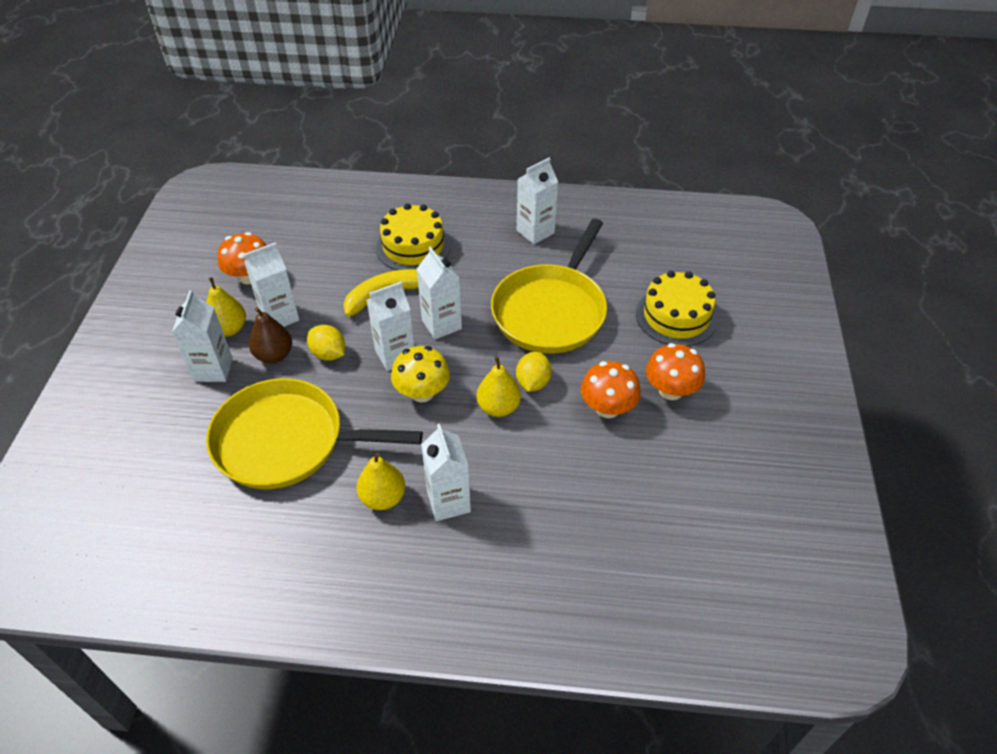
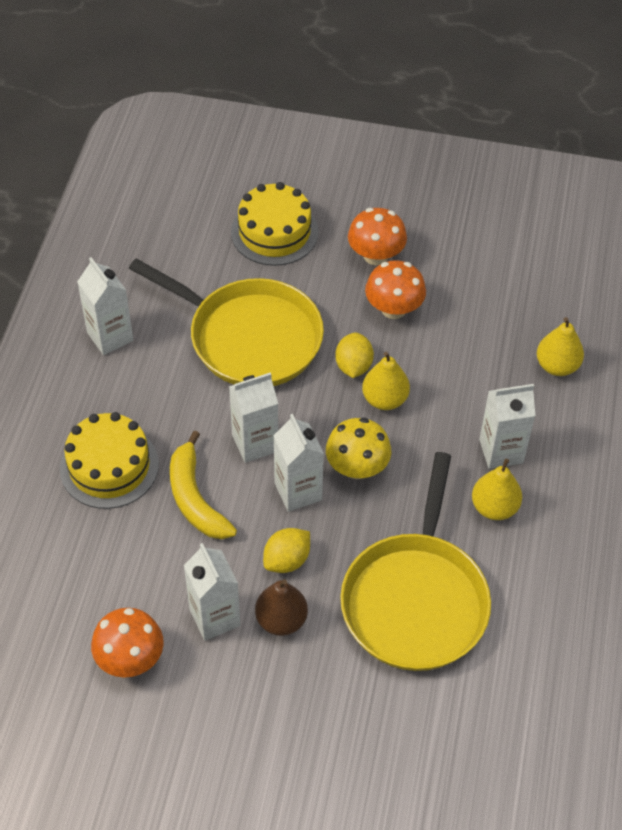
camera: 85 degrees left, 5 degrees up
(213, 369) = (297, 688): white carton -> none
(229, 329) = (228, 676): yellow pear -> yellow pear (557, 366)
(533, 382) = (353, 366): yellow lemon -> yellow lemon turned 75 degrees clockwise

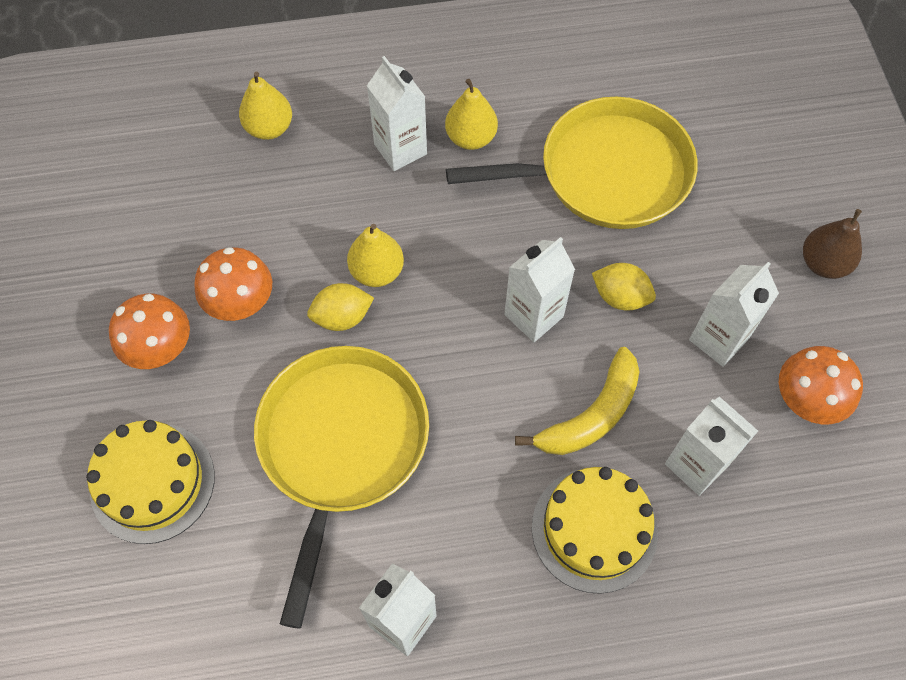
camera: 110 degrees left, 10 degrees up
(255, 443) = (491, 381): white carton -> white carton (696, 465)
(281, 620) = (688, 278): brown pear -> brown pear (823, 263)
(357, 467) = (477, 270): yellow mushroom -> none

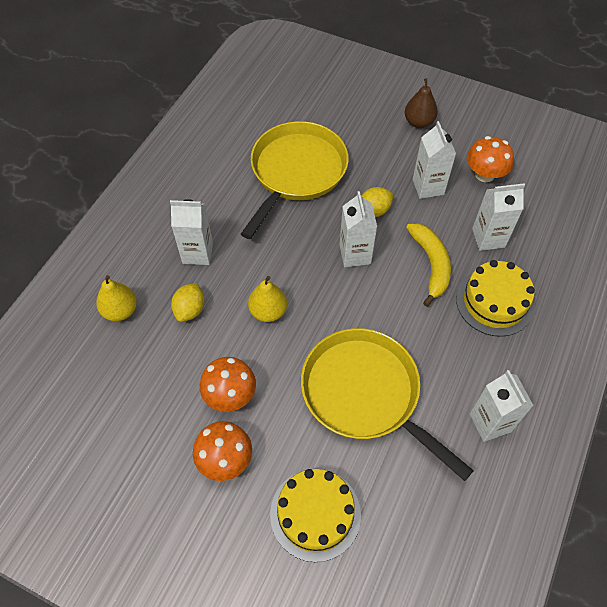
camera: 55 degrees left, 5 degrees down
(342, 317) = (283, 346): yellow lemon -> yellow lemon (190, 310)
(471, 138) = (221, 216): yellow pear -> none

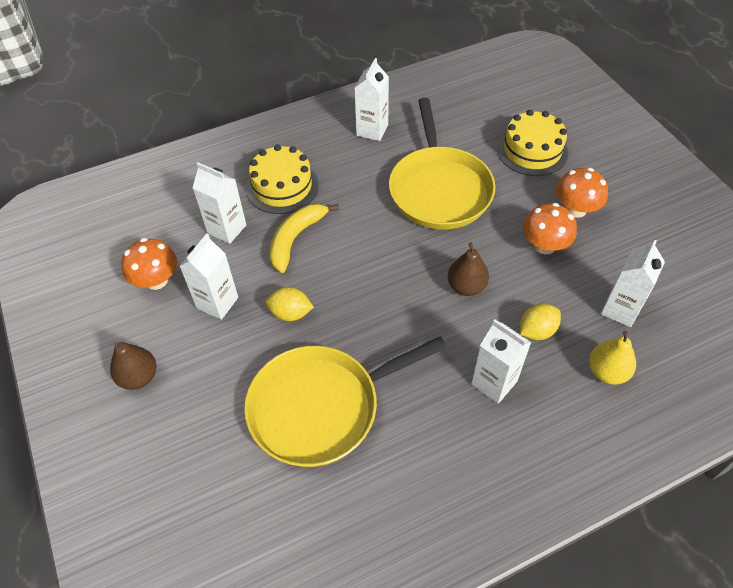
camera: 140 degrees left, 5 degrees down
(268, 311) = (466, 286): yellow pear -> brown pear
(355, 254) = (348, 286): white carton -> white carton (620, 309)

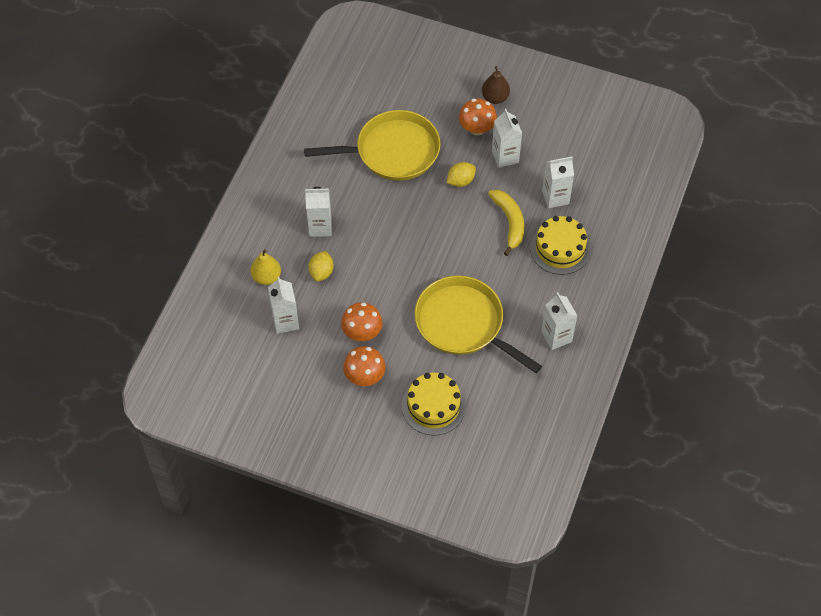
camera: 135 degrees right, 5 degrees up
(156, 280) = (552, 142): orange mushroom -> orange mushroom (477, 128)
(320, 407) = (393, 151): yellow pan -> yellow pan turned 60 degrees clockwise
(466, 286) = (383, 269): brown pear -> none

